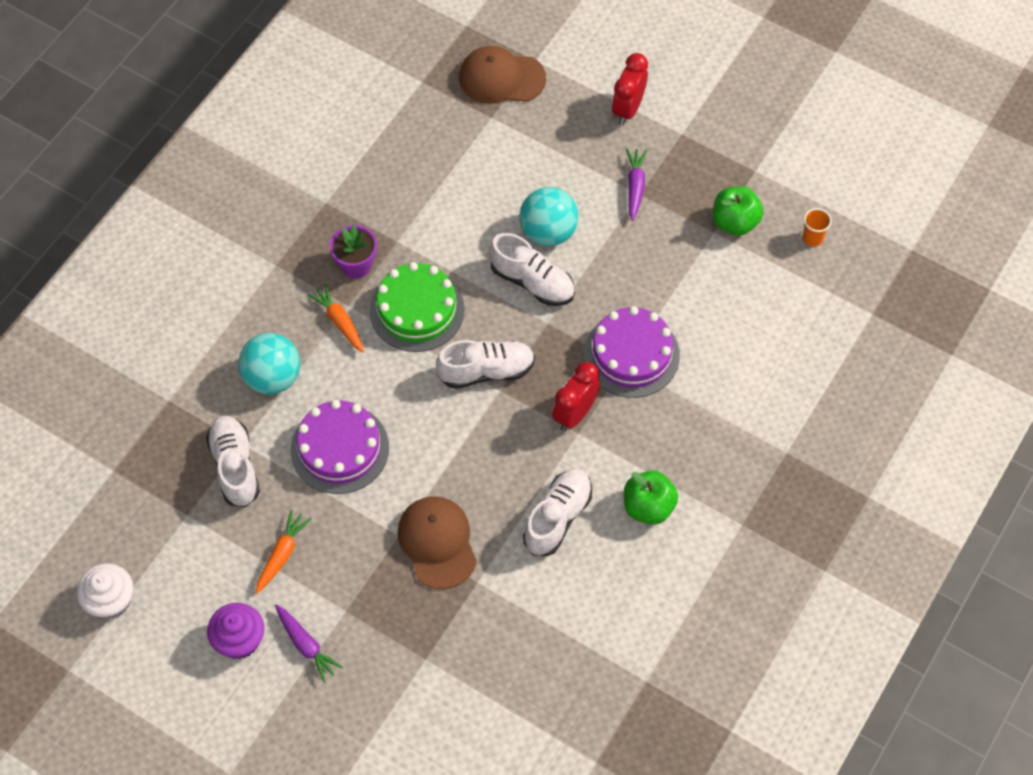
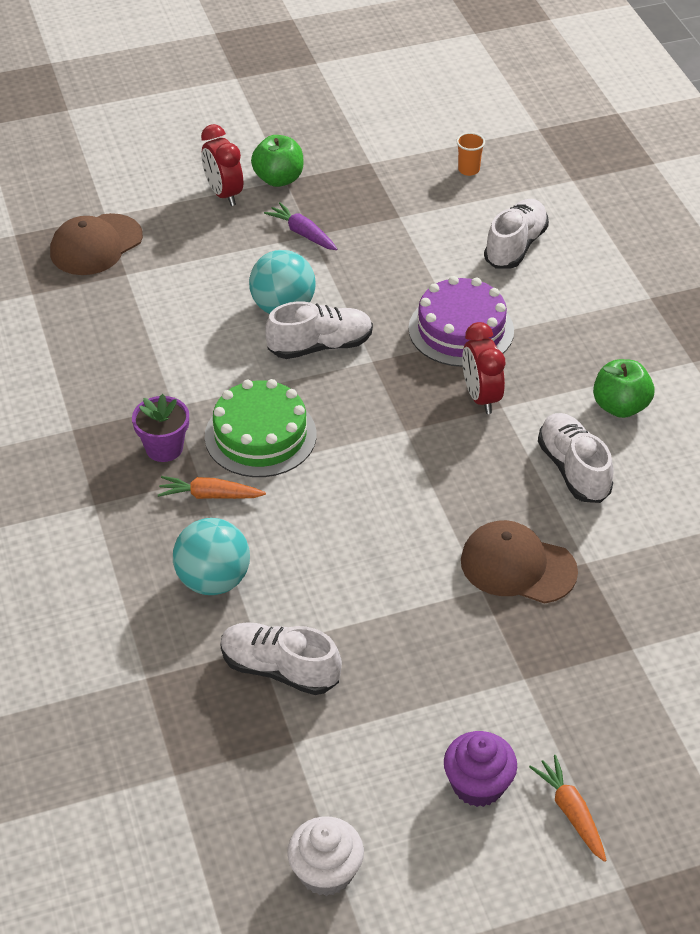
camera: 50 degrees left, 15 degrees down
(282, 555) = (415, 691): orange carrot -> orange carrot (571, 812)
(306, 645) = (534, 732): purple carrot -> none
(339, 449) = (345, 577): purple cake -> none
(486, 371) = (376, 428): white shoe -> white shoe (515, 246)
(735, 222) = (404, 200): green apple -> green apple (278, 179)

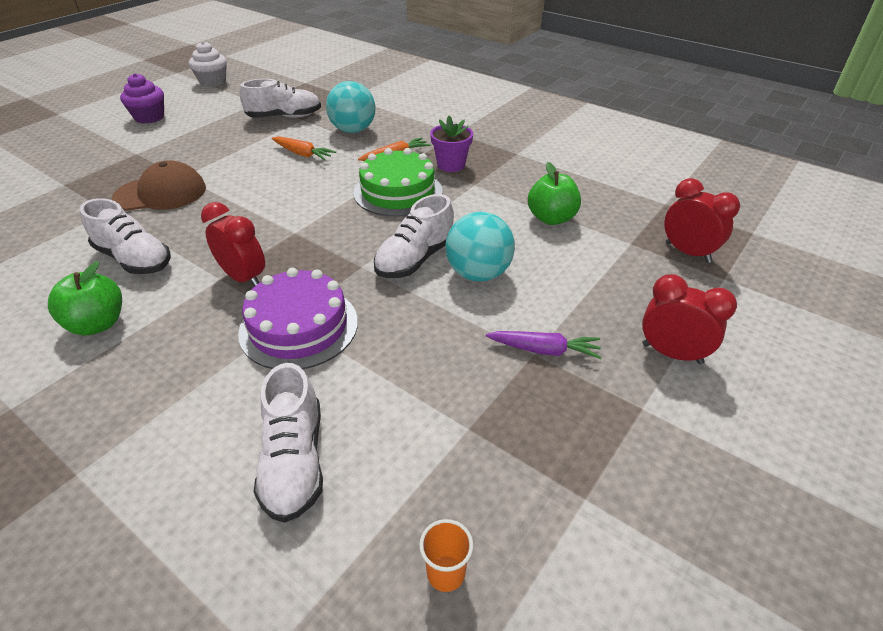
camera: 145 degrees right, 5 degrees down
(96, 245) = (687, 252): brown cap -> red clock
(278, 179) = (650, 404): green apple -> green apple (551, 218)
(571, 812) = (93, 123): orange carrot -> orange carrot (303, 154)

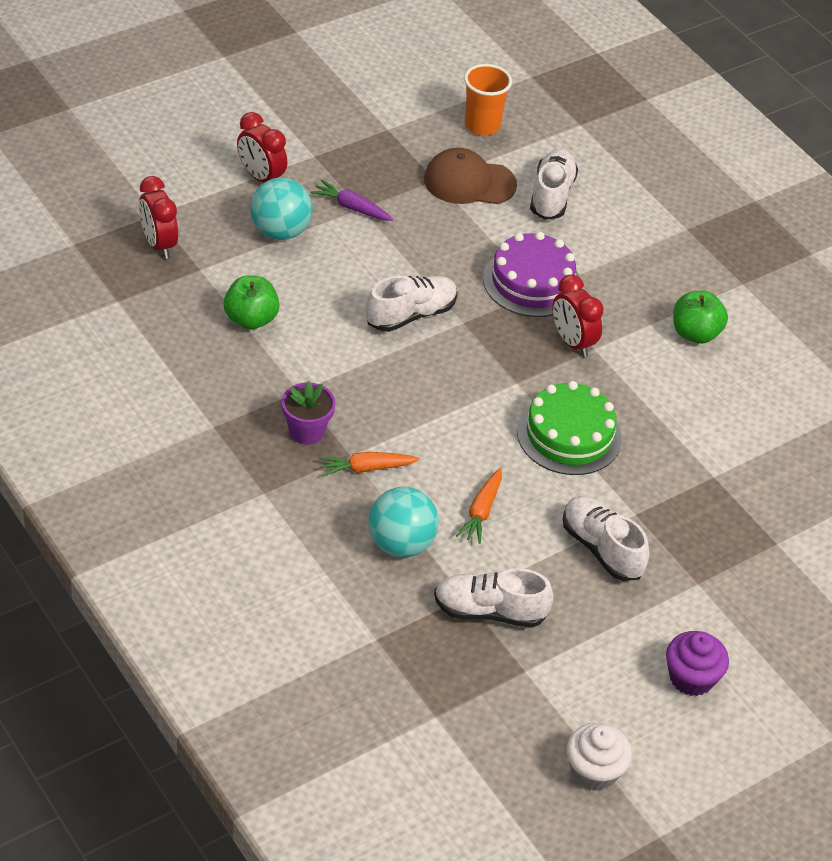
camera: 165 degrees left, 5 degrees up
(134, 259) = (675, 396): white shoe -> white shoe (602, 549)
(161, 193) = (658, 489): brown cap -> brown cap (469, 182)
(303, 154) = (481, 511): orange carrot -> orange carrot turned 120 degrees counterclockwise
(398, 191) = (390, 406): green cake -> green cake (569, 435)
(446, 573) = (482, 125): orange cup -> orange cup, size x1.73
(478, 273) = (362, 282): turquoise ball -> turquoise ball (280, 231)

